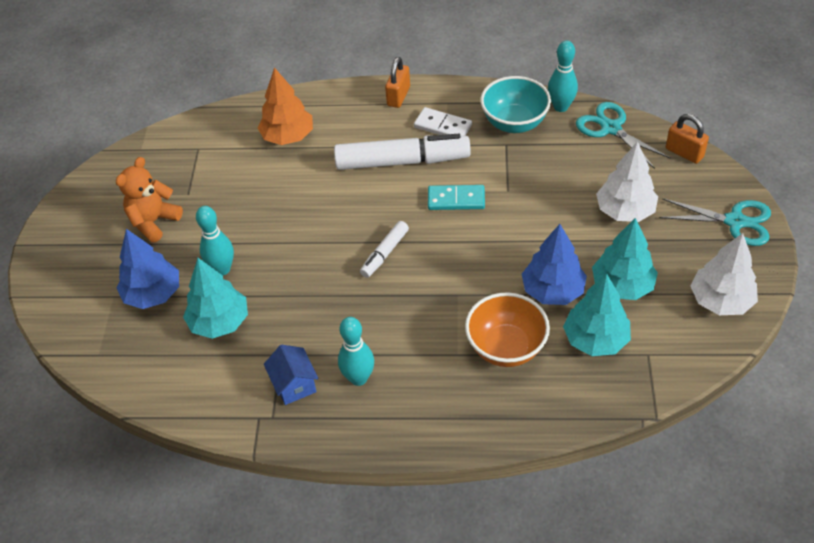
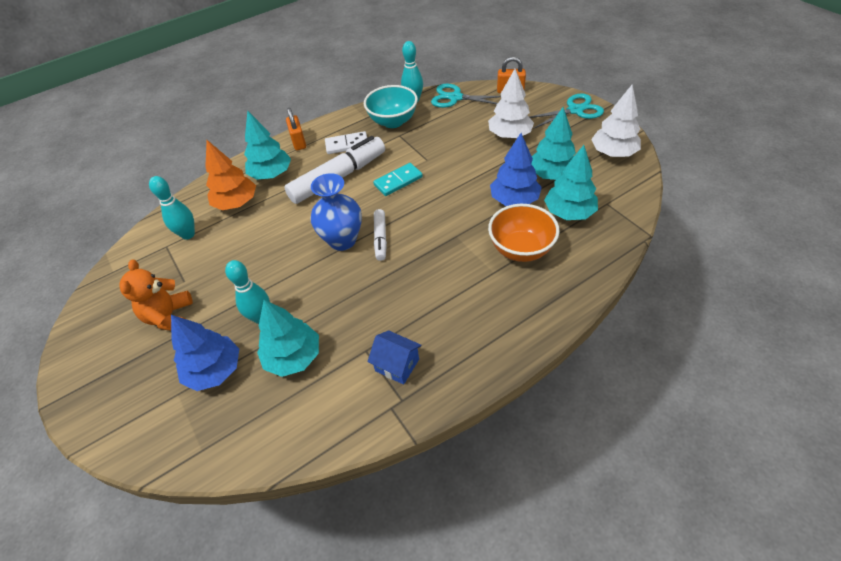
camera: 35 degrees left, 0 degrees up
(343, 121) = (271, 174): none -> turquoise tree
(349, 234) = (342, 240): none -> blue vase
(358, 378) = (441, 330): turquoise bowling pin -> turquoise bowling pin (188, 234)

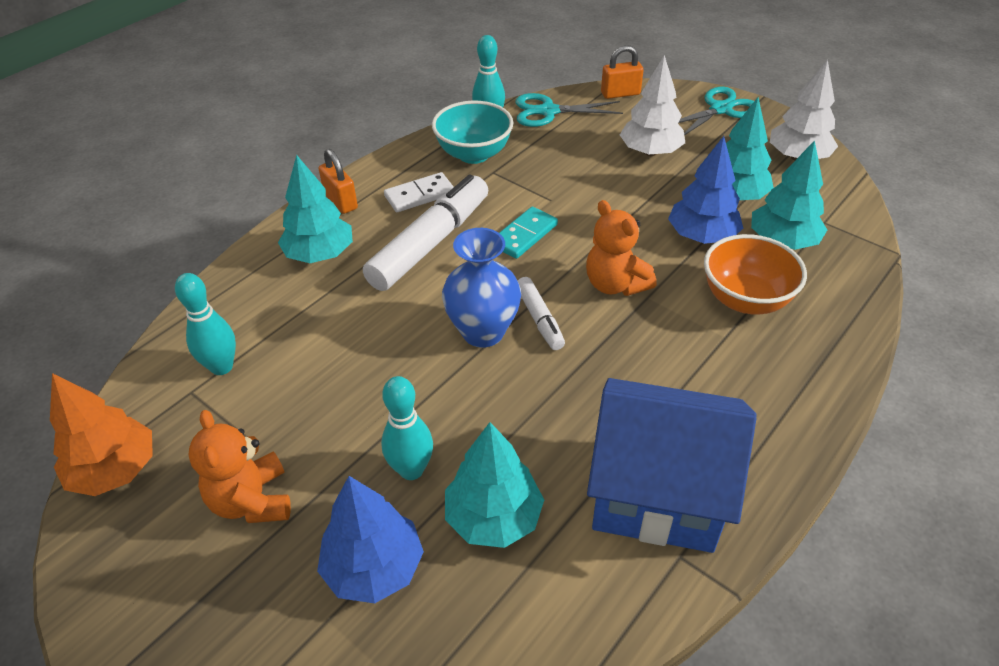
camera: 20 degrees left, 5 degrees down
(236, 203) = (282, 305): orange tree -> orange tree (115, 470)
(397, 365) = (657, 493): blue house -> blue house, size x2.27
(439, 224) = (615, 284): none -> orange teddy bear

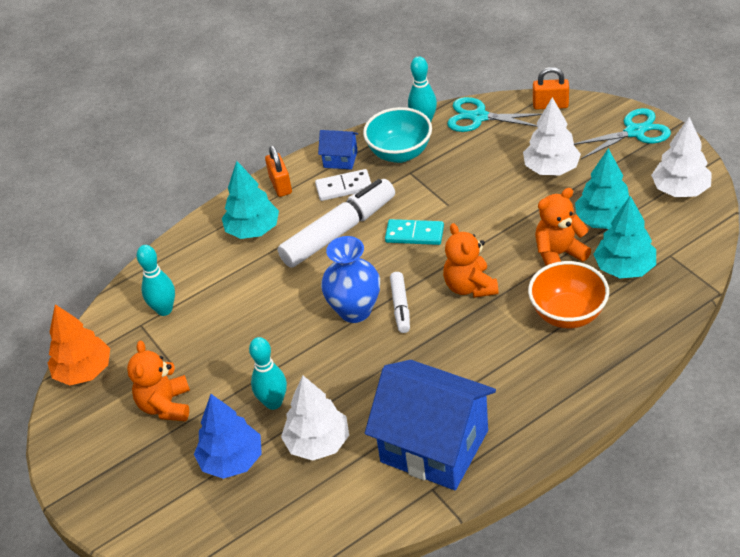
camera: 20 degrees right, 0 degrees up
(405, 167) = (340, 159): none -> blue house
(493, 517) = (318, 443): turquoise tree -> white tree
(524, 235) = (414, 234): turquoise domino -> turquoise domino turned 45 degrees clockwise
(702, 236) = (558, 254): blue tree -> orange teddy bear

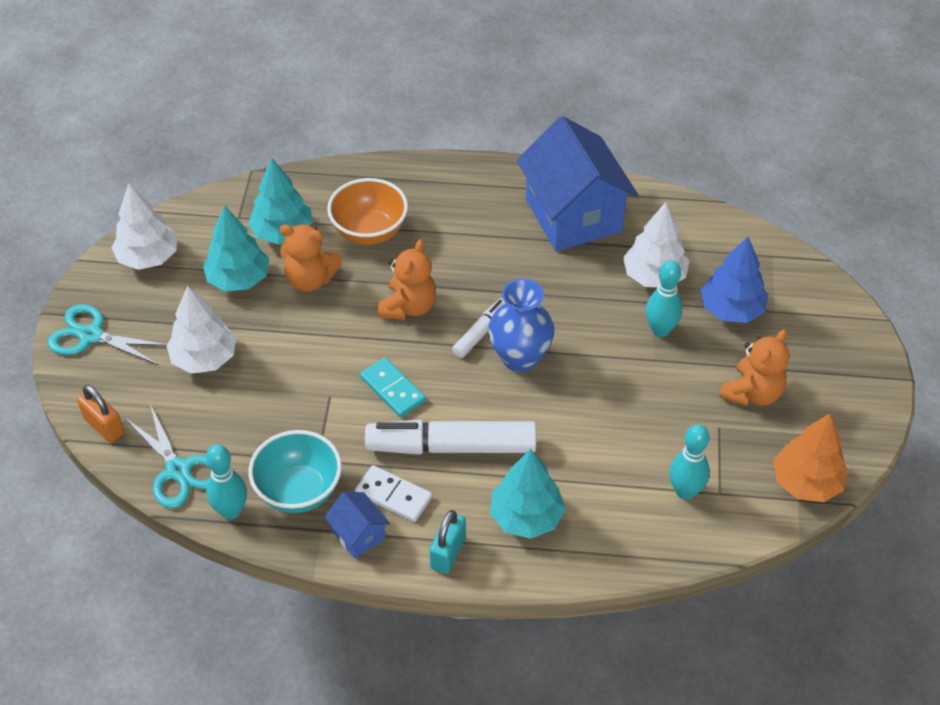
camera: 145 degrees left, 5 degrees up
(280, 185) = (448, 553): orange padlock -> turquoise padlock

